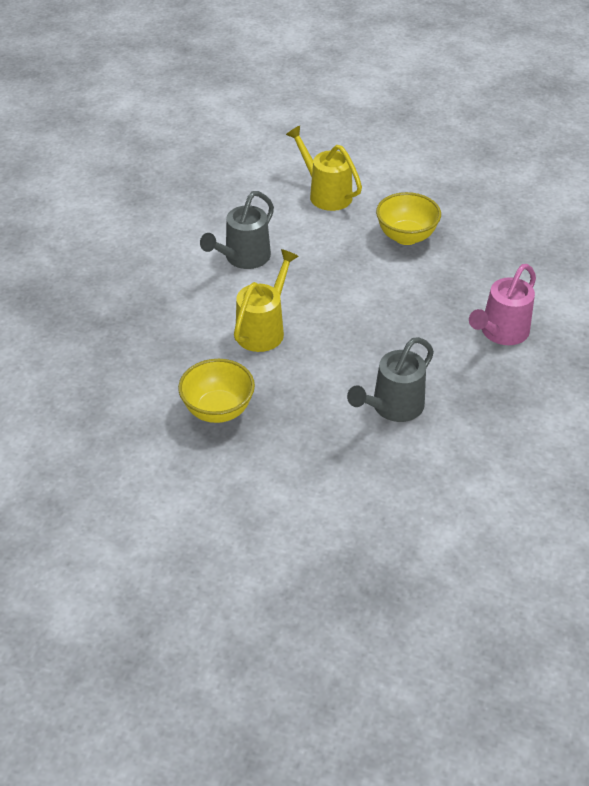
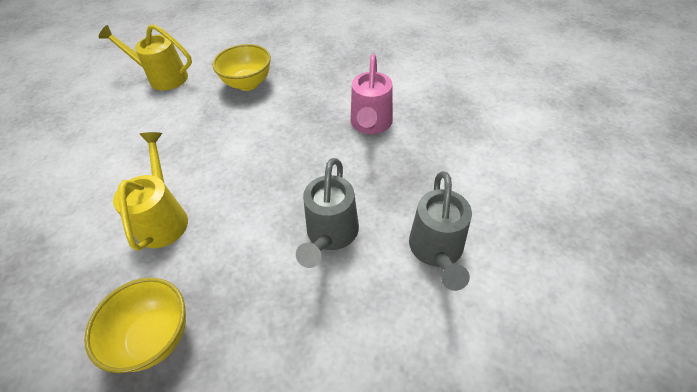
camera: 30 degrees left, 5 degrees up
(243, 258) = (111, 160): grey watering can -> grey watering can (437, 251)

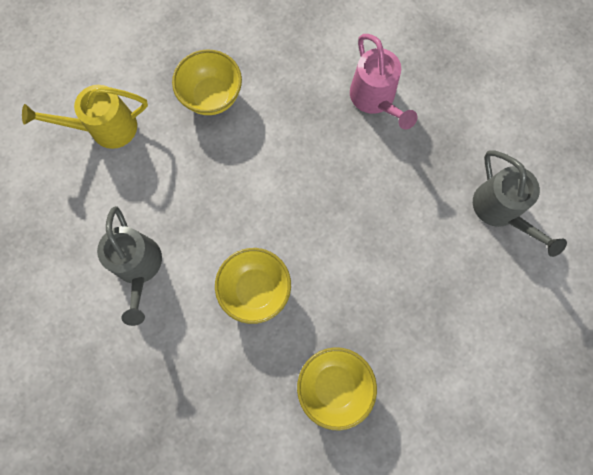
camera: 30 degrees left, 25 degrees up
(164, 218) = (255, 289): yellow watering can -> yellow bowl
(330, 235) = (411, 237): grey watering can -> grey watering can (139, 268)

